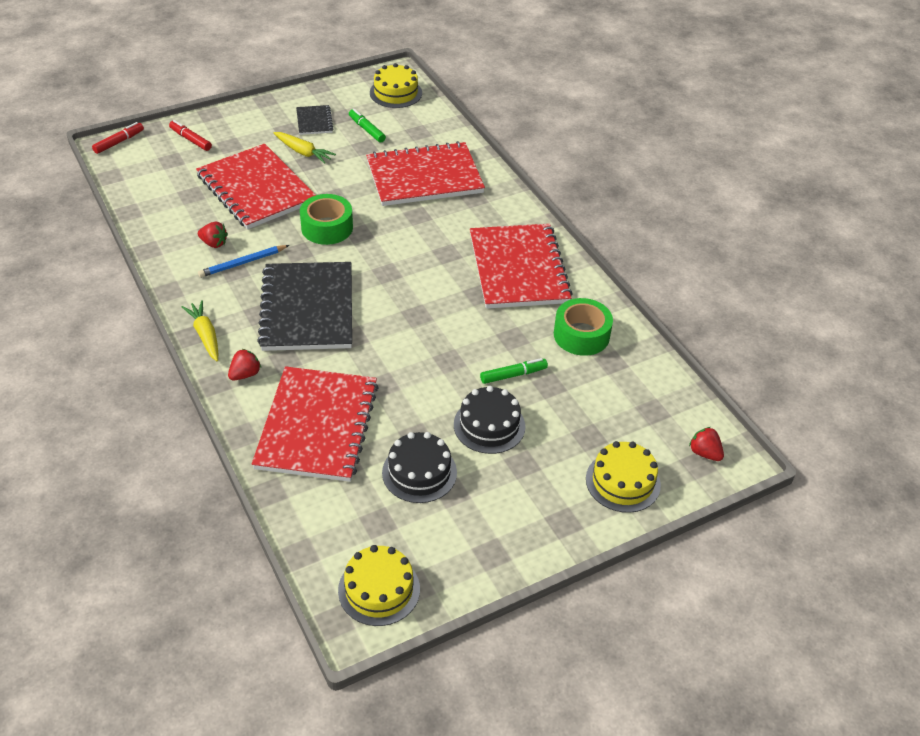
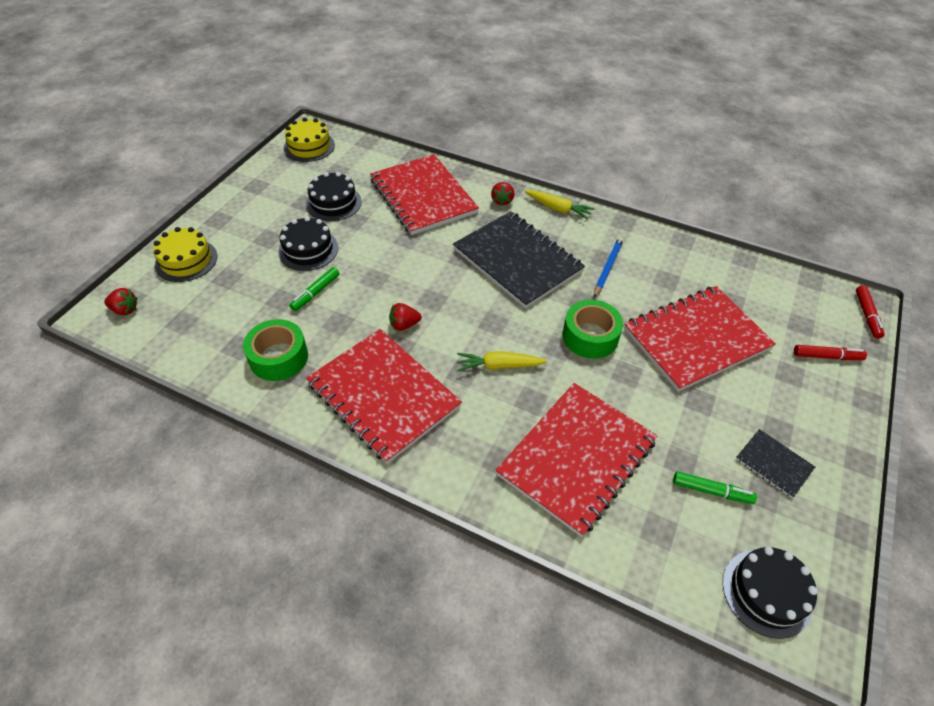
camera: 145 degrees right, 5 degrees up
(214, 243) = (649, 271): red strawberry -> red strawberry (404, 325)
(256, 189) = (696, 339): red notebook -> red notebook turned 45 degrees counterclockwise
(303, 152) = (722, 410): yellow carrot -> yellow carrot (499, 366)
(395, 93) = (766, 592): yellow cake -> black cake

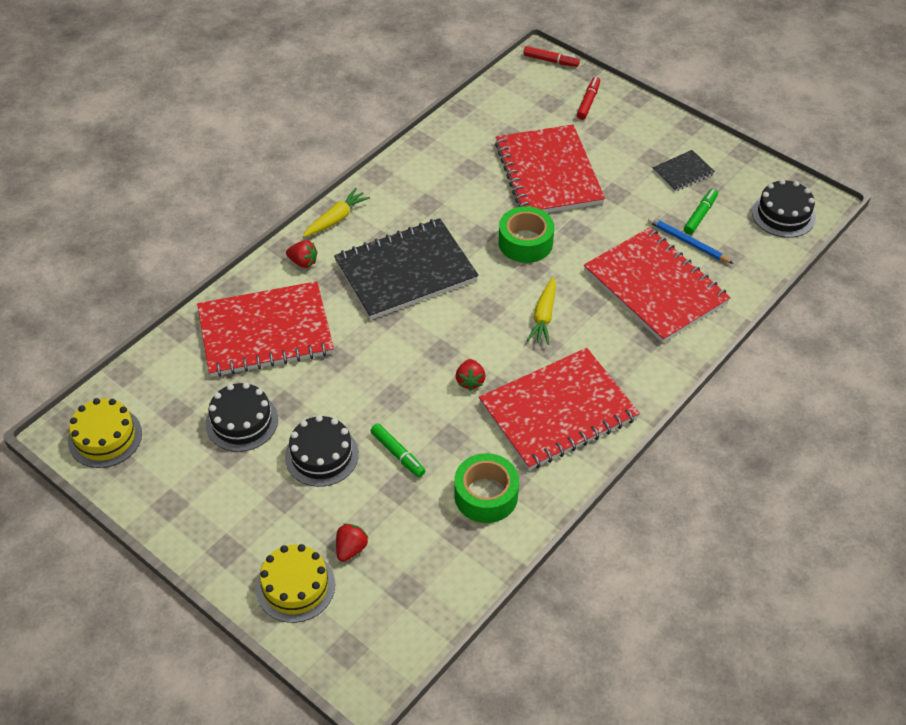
camera: 75 degrees left, 0 degrees up
(125, 310) = (366, 652): red strawberry -> red strawberry (351, 549)
(607, 268) = (440, 205): blue pencil -> blue pencil (687, 242)

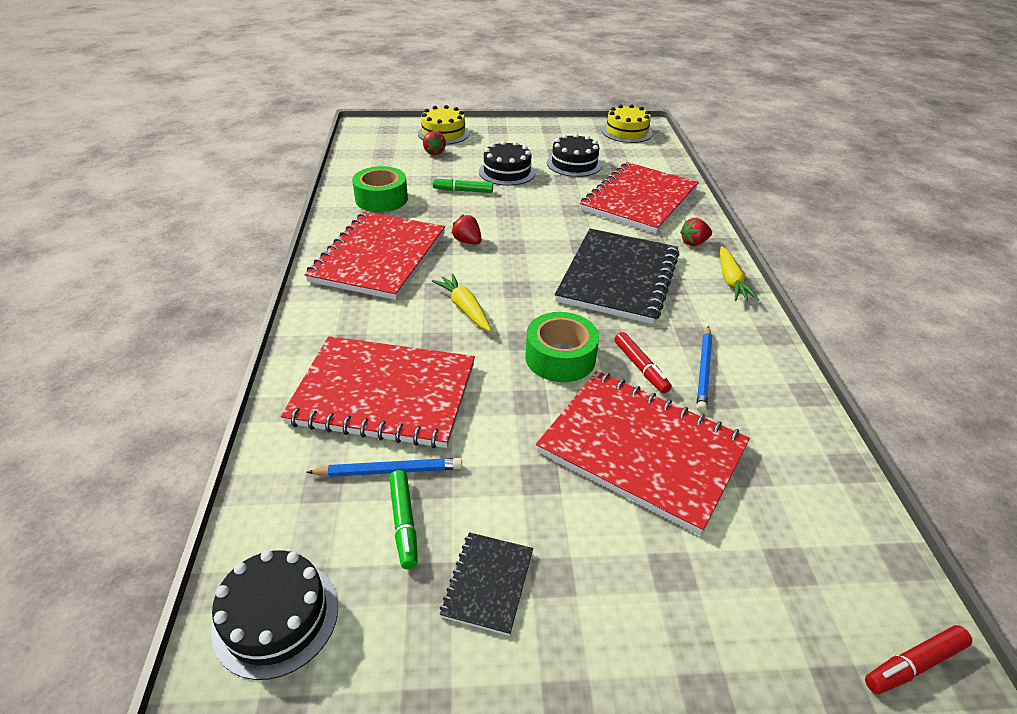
camera: 135 degrees right, 10 degrees down
(454, 184) = (704, 370): none -> blue pencil
(588, 102) = (752, 616): red marker -> red marker (640, 367)

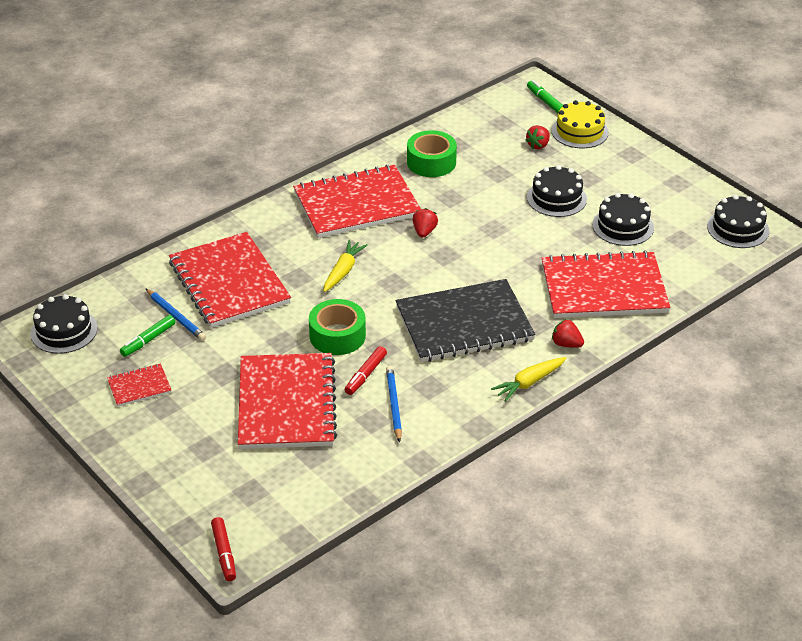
camera: 55 degrees right, 0 degrees up
(463, 191) = (495, 192): green marker -> green marker (545, 101)
(488, 583) = (139, 386): black notebook -> red notebook
(627, 132) = (738, 228): yellow cake -> black cake
(704, 370) = (394, 405): blue pencil -> blue pencil turned 105 degrees clockwise
(913, 664) = (224, 553): red marker -> red marker turned 135 degrees counterclockwise

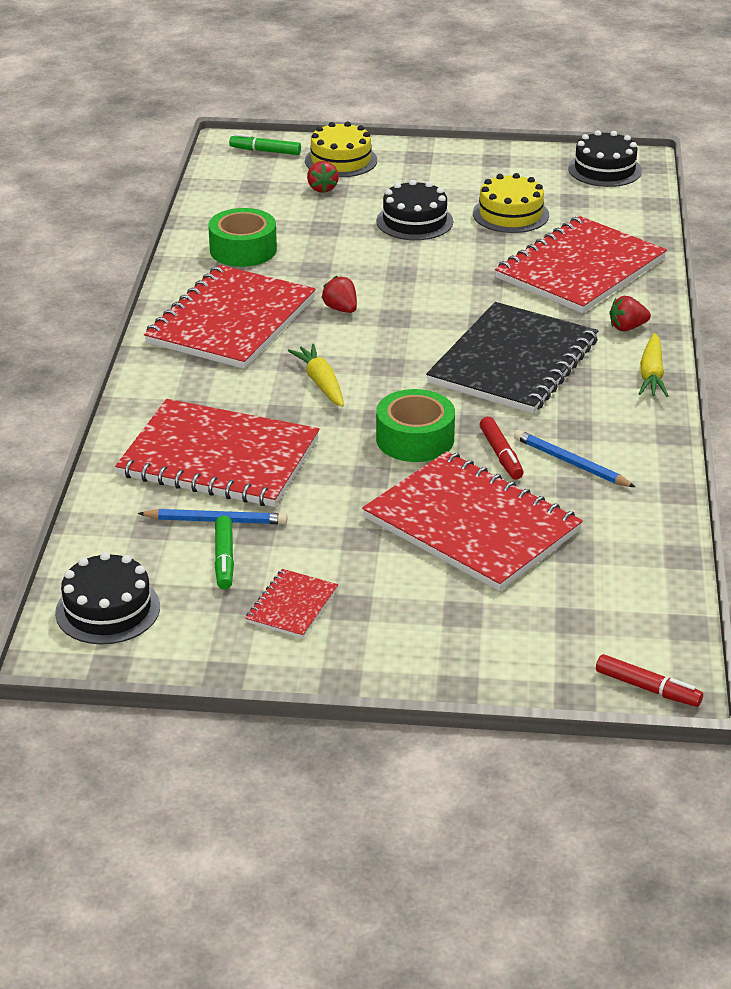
camera: 45 degrees left, 5 degrees down
(623, 226) = (510, 214): black cake -> yellow cake

